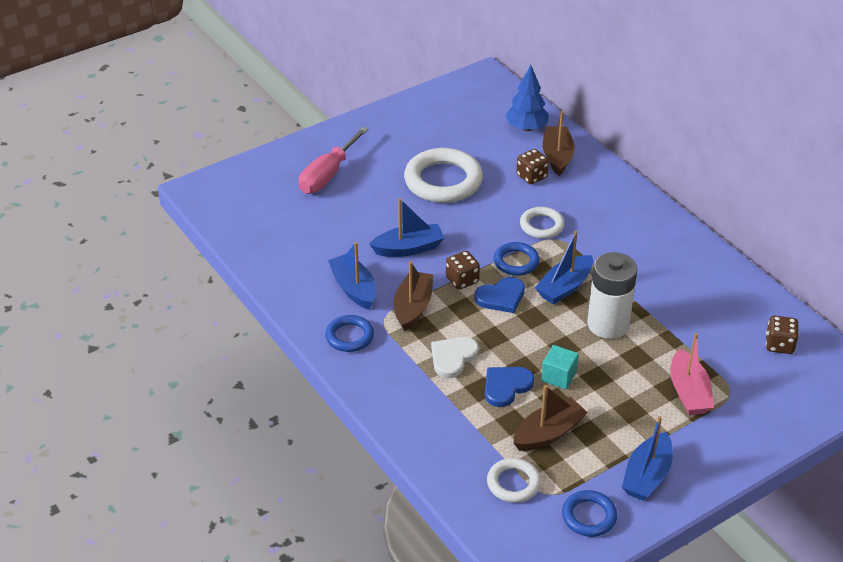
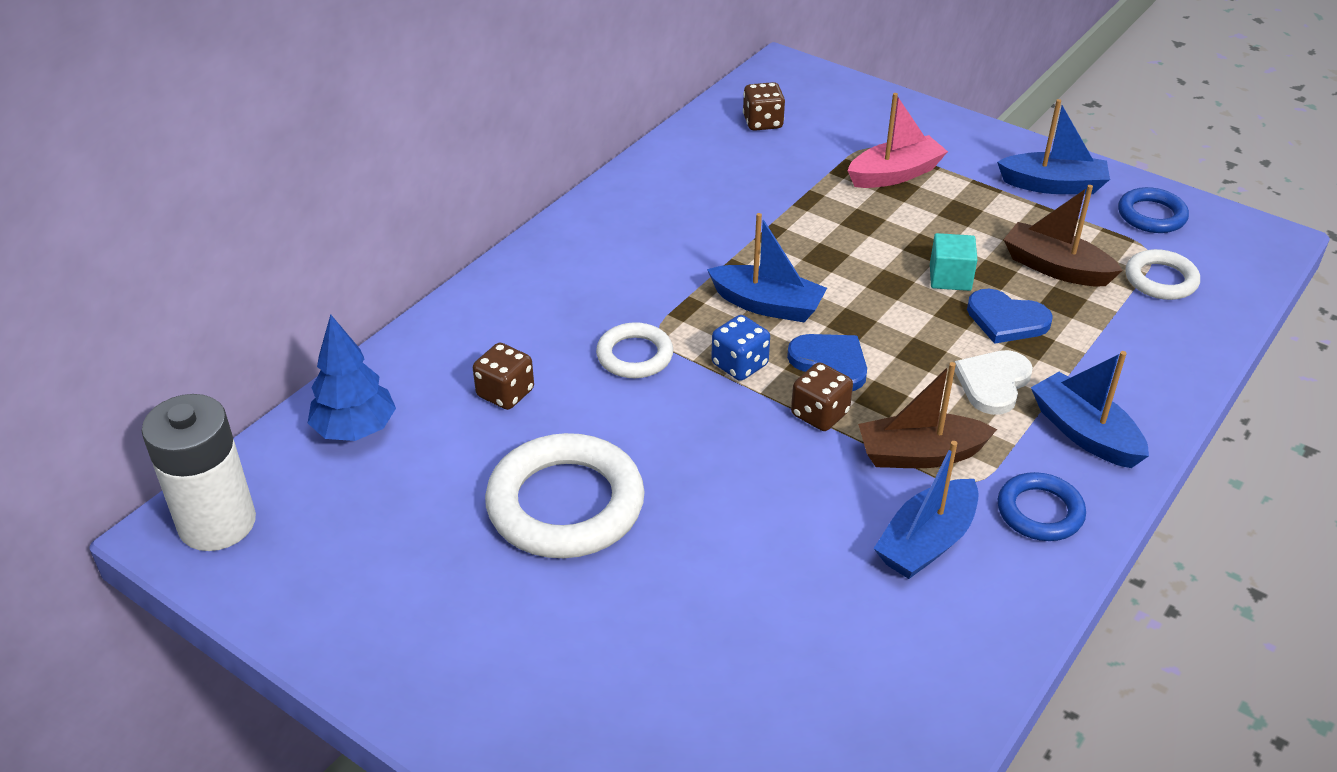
camera: 110 degrees left, 0 degrees up
(327, 175) = (621, 694): pink screwdriver -> none
(408, 248) = (780, 500): blue boat -> blue boat (1084, 433)
(453, 357) = (993, 383): white heart -> white heart turned 105 degrees clockwise
(516, 262) = (739, 365): blue ring -> blue dice
(557, 156) = (434, 374): brown boat -> none
(608, 324) = (818, 253): white battery -> white battery (217, 523)

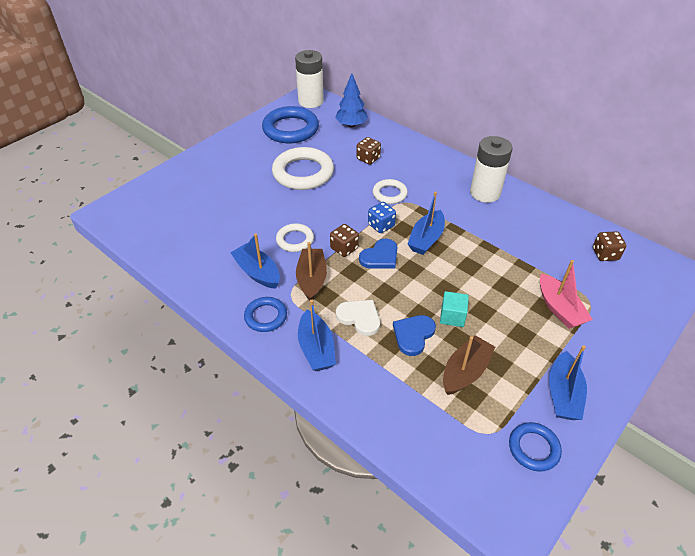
camera: 95 degrees right, 5 degrees up
(362, 552) = (290, 129): none -> blue ring
(618, 231) = (485, 193): none -> white battery
(1084, 433) = (316, 348): blue boat -> blue boat turned 105 degrees clockwise
(1160, 280) = (455, 430): white ring -> white ring (295, 240)

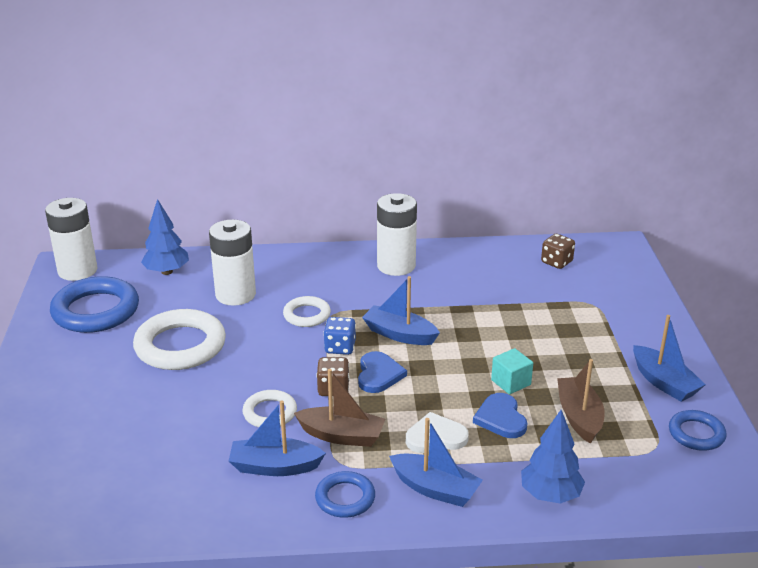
camera: 45 degrees left, 15 degrees down
(312, 279) = (342, 435): brown boat -> brown boat turned 150 degrees clockwise
(368, 159) = (235, 294): brown dice -> white battery
(374, 406) = (550, 495): none -> blue tree
(426, 239) = (399, 334): blue boat -> blue boat turned 135 degrees clockwise
(559, 309) = (580, 323): pink boat -> none

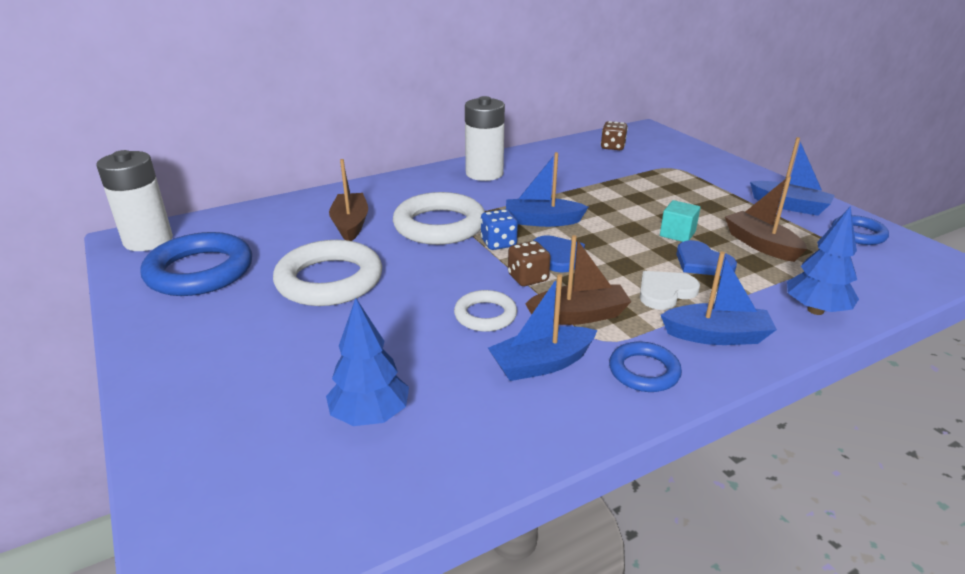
camera: 25 degrees left, 0 degrees up
(167, 272) = (257, 221): blue tree -> blue tree (370, 416)
(235, 294) = (350, 224): white battery -> brown boat
(307, 315) = (439, 225): white ring -> white ring, size x1.83

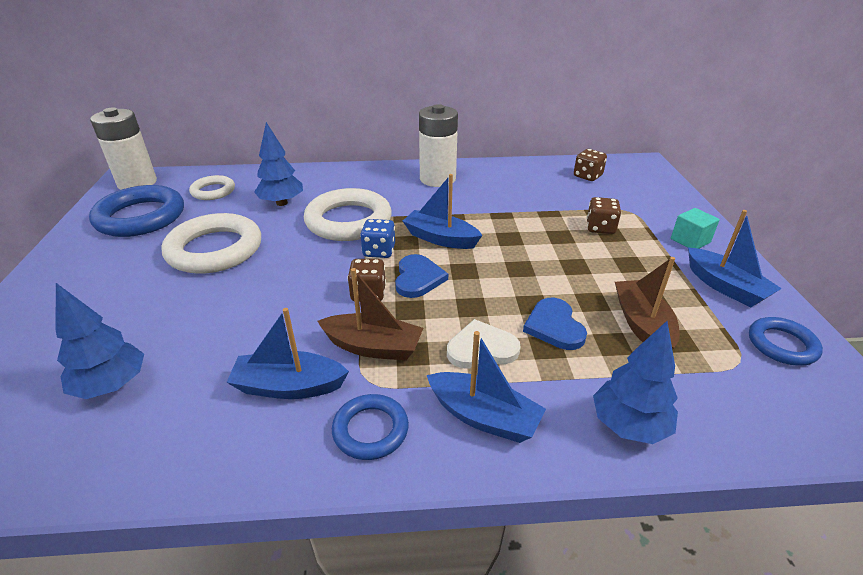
camera: 25 degrees right, 5 degrees up
(350, 224) = (282, 203): brown boat -> blue tree
(485, 315) = (295, 320): white ring -> white ring (213, 191)
(663, 185) = (600, 228): none -> brown dice
(677, 234) = (560, 286): turquoise cube -> turquoise cube (690, 241)

